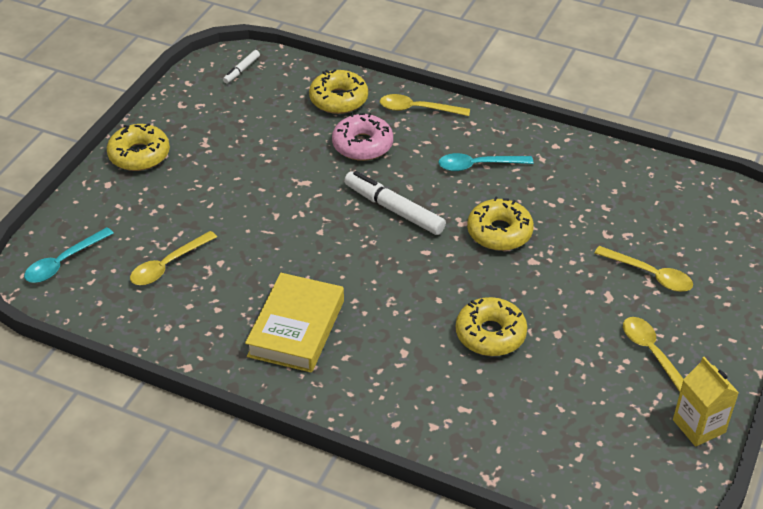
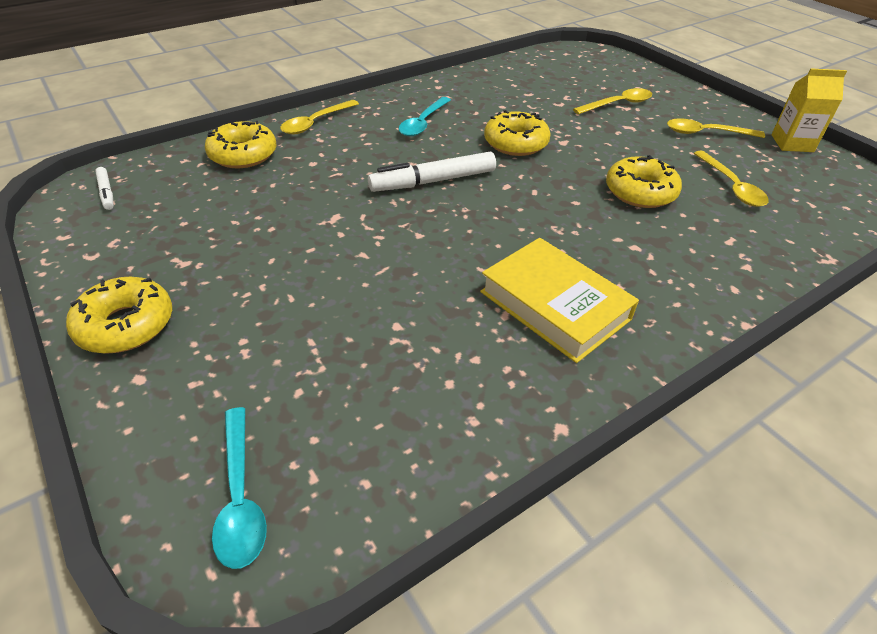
camera: 60 degrees left, 0 degrees up
(168, 265) = (359, 375): yellow spoon -> yellow spoon (731, 186)
(362, 145) = (324, 165): pink donut -> none

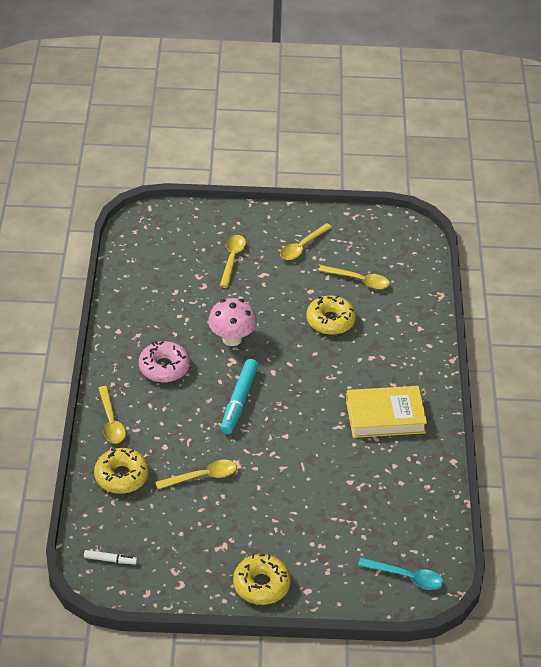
camera: 55 degrees left, 0 degrees up
(289, 202) = (202, 476): none -> yellow spoon
(423, 123) = (164, 367): turquoise spoon -> pink donut
(433, 181) = (239, 401): white marker -> turquoise marker
(515, 143) = (232, 339): yellow donut -> pink mushroom
(792, 143) = (346, 220): yellow carton -> none

